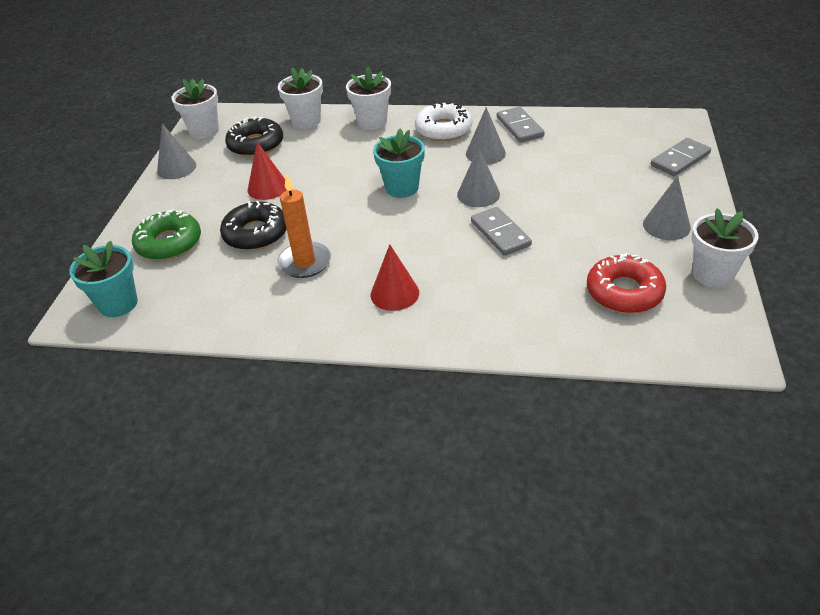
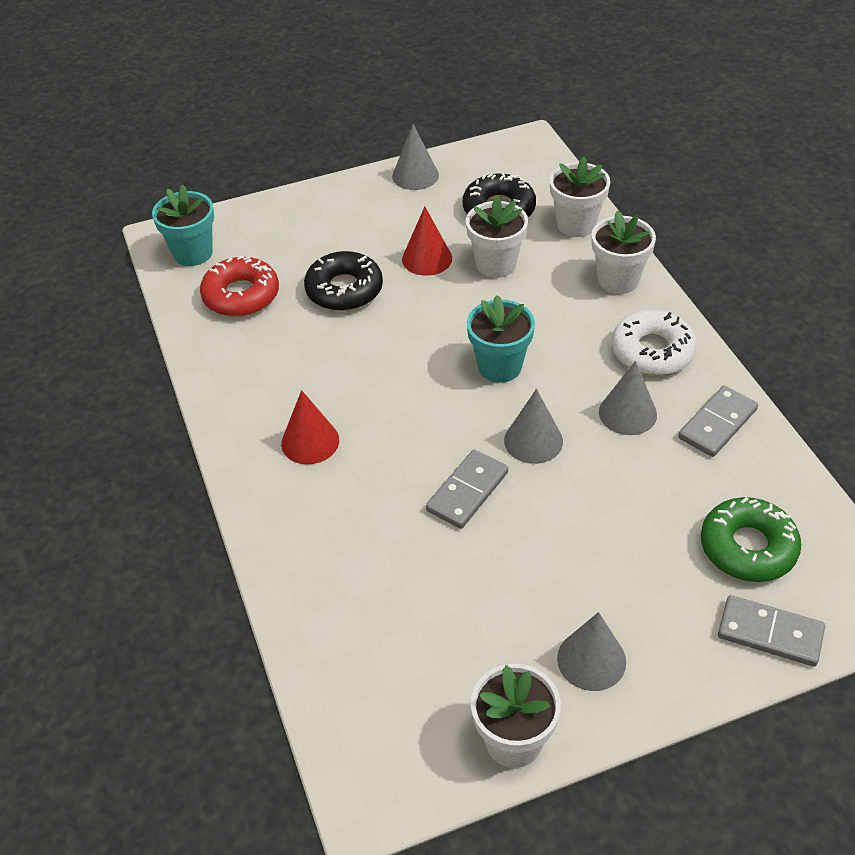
camera: 60 degrees right, 5 degrees up
(169, 243) = (293, 237): green donut -> green donut (748, 547)
(204, 131) = (495, 158): white flower pot -> white flower pot (496, 264)
(305, 262) = (320, 349): orange candle -> none
(624, 292) = (424, 652): red donut -> red donut (241, 295)

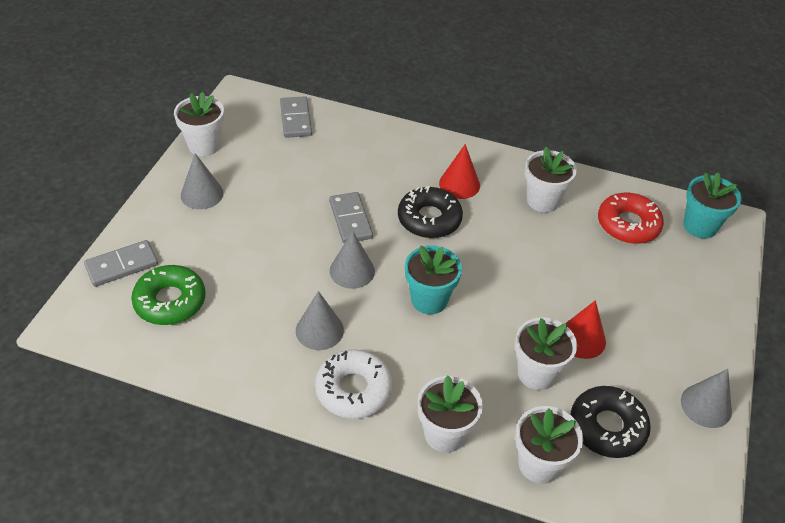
camera: 125 degrees right, 0 degrees up
(267, 366) = (543, 201): none -> white flower pot
(344, 290) = (586, 274): black donut -> black donut (429, 219)
(717, 424) = (257, 367): grey domino -> grey domino (296, 119)

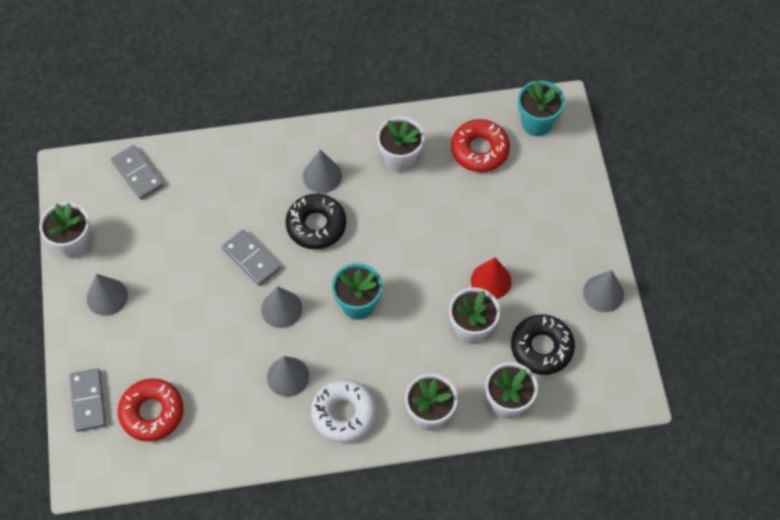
camera: 25 degrees left, 15 degrees up
(122, 265) = (88, 401): grey domino -> grey domino turned 45 degrees counterclockwise
(170, 301) = (152, 412): green donut -> red donut
(459, 184) = (322, 176): red cone -> grey cone

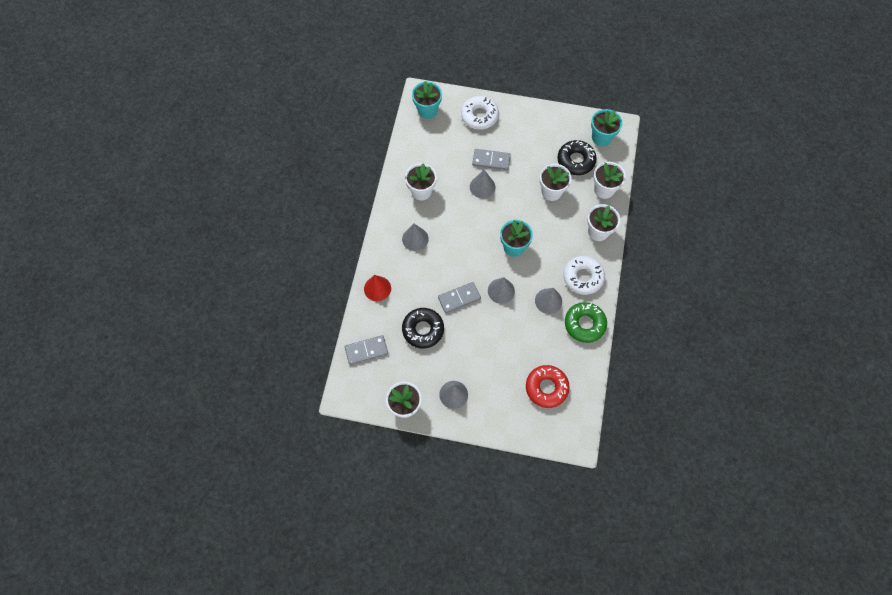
camera: 70 degrees left, 5 degrees up
(88, 401) = (525, 425): grey domino -> grey domino (491, 160)
(267, 437) = (584, 324): none -> green donut
(316, 225) = (449, 253): black donut -> black donut (423, 329)
(479, 150) = (433, 146): red donut -> none
(491, 281) = (524, 171): red cone -> red cone (377, 288)
(559, 192) = (479, 116): none -> white donut
(601, 373) = (601, 137): none -> turquoise flower pot
(603, 293) = (552, 118): grey cone -> grey cone (482, 187)

